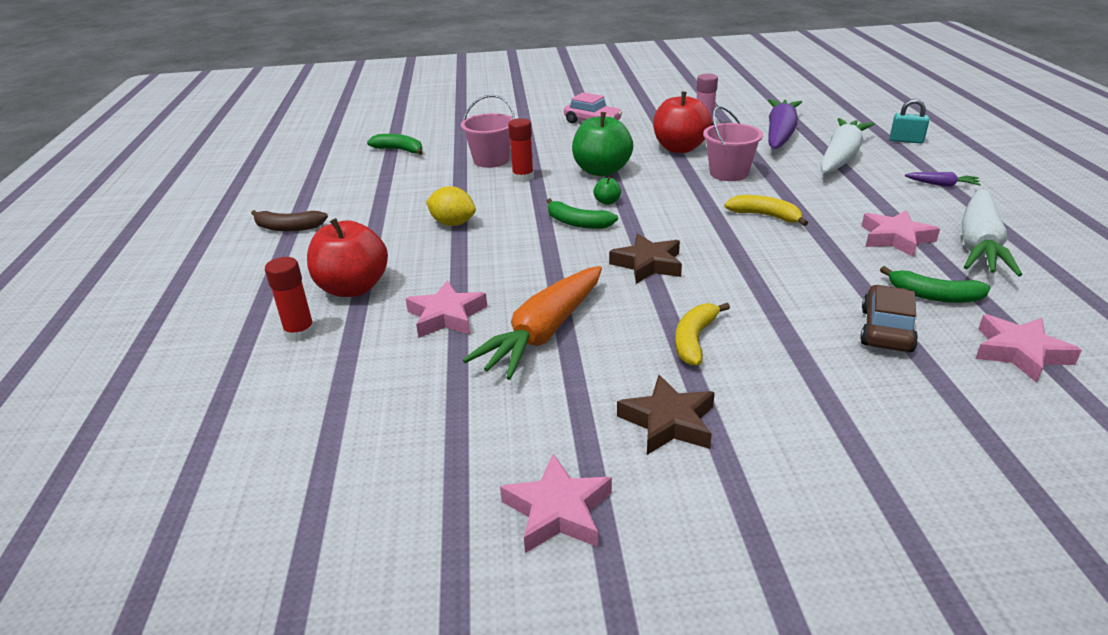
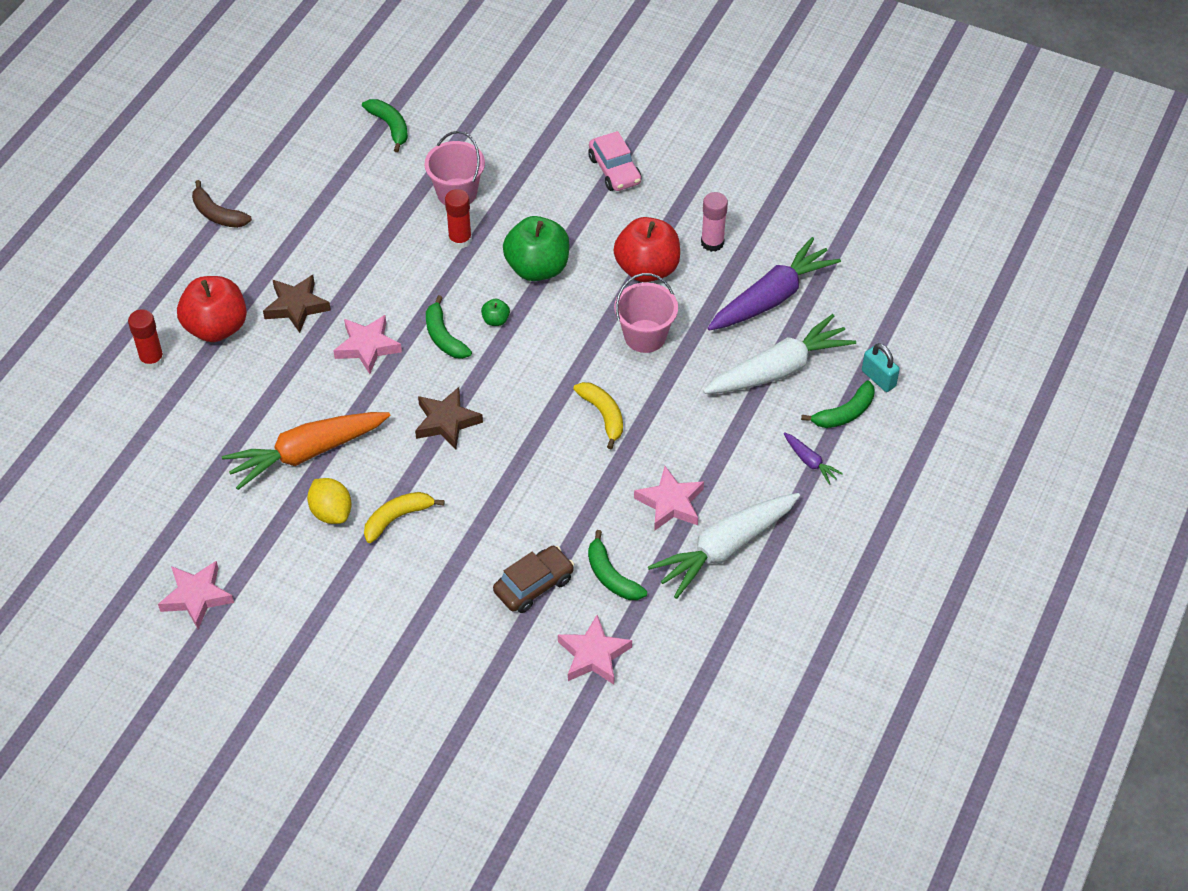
camera: 30 degrees right, 20 degrees up
(446, 316) = (257, 398): pink star -> pink star (367, 347)
(453, 223) = (346, 281): yellow lemon -> yellow lemon (331, 512)
(668, 422) = (311, 574): brown star -> brown star (296, 306)
(917, 159) = (844, 413): none -> green banana

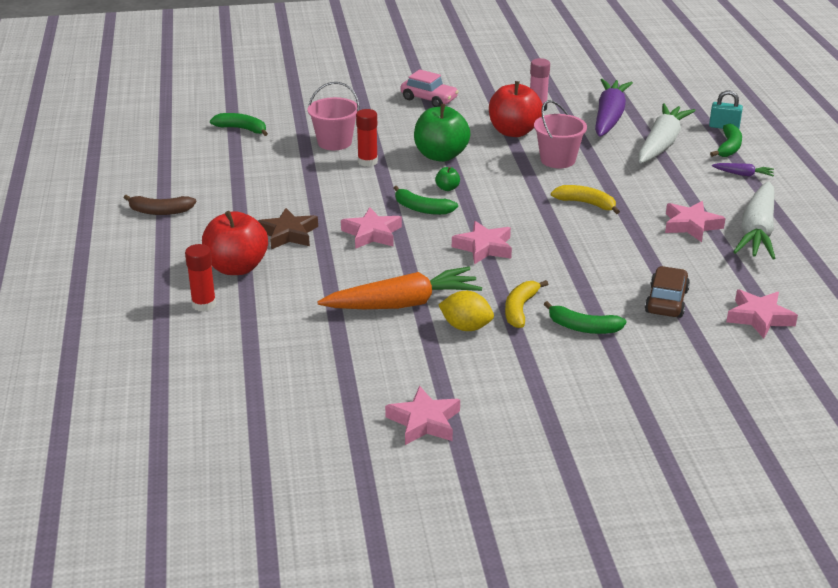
camera: 35 degrees left, 20 degrees down
(307, 453) = (402, 304): orange carrot -> orange carrot turned 135 degrees counterclockwise
(446, 422) = (484, 247): brown star -> pink star
(611, 576) = (709, 274): green banana -> green banana (583, 327)

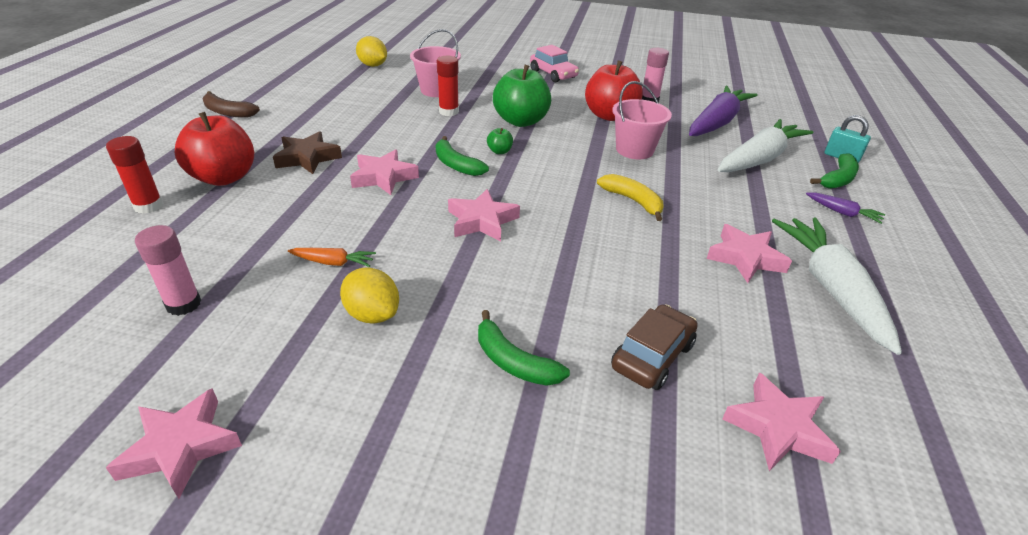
camera: 20 degrees right, 5 degrees up
(242, 129) = (373, 65): green banana -> yellow lemon
(326, 357) = (183, 304): none -> pink glue stick
(402, 304) = (333, 262): orange carrot -> orange carrot, size x0.44
(520, 309) = (456, 309): yellow banana -> none
(757, 231) = (831, 289): white carrot -> white carrot turned 135 degrees clockwise

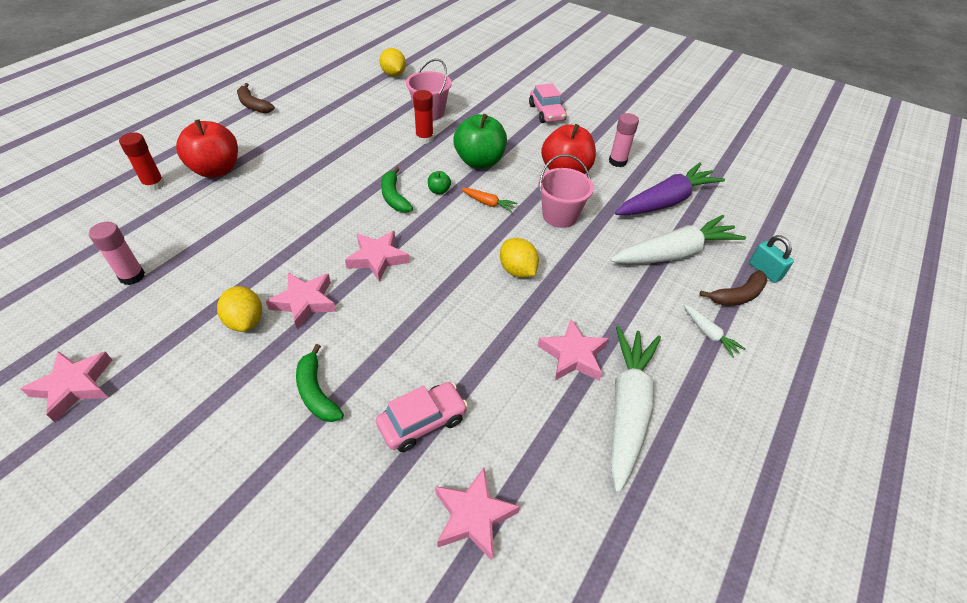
camera: 20 degrees right, 10 degrees up
(307, 158) = (285, 164): brown star -> none
(333, 262) = (246, 268): orange carrot -> orange carrot (488, 203)
(383, 177) = (330, 196): pink star -> pink star (305, 302)
(633, 201) = (517, 270): yellow banana -> yellow lemon
(652, 356) = (422, 422): brown car -> pink car
(838, 179) = (737, 296): green banana -> brown banana
(842, 213) = (709, 334): purple carrot -> white carrot

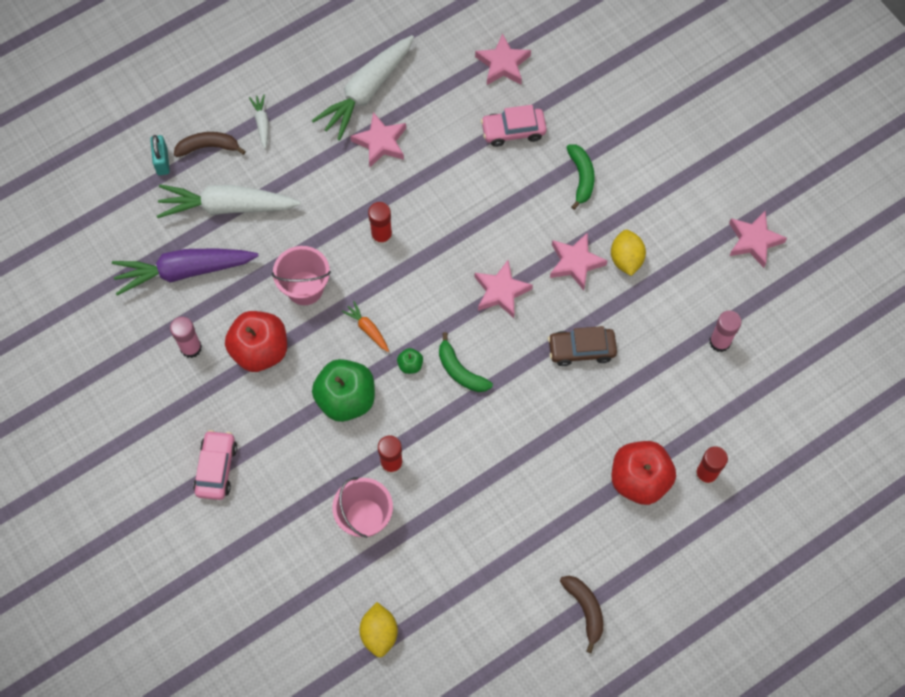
camera: 155 degrees left, 20 degrees up
(284, 236) = (581, 349): none -> brown car
(394, 197) = (460, 371): green banana -> green banana turned 135 degrees clockwise
(517, 270) = (381, 236): yellow lemon -> red glue stick

